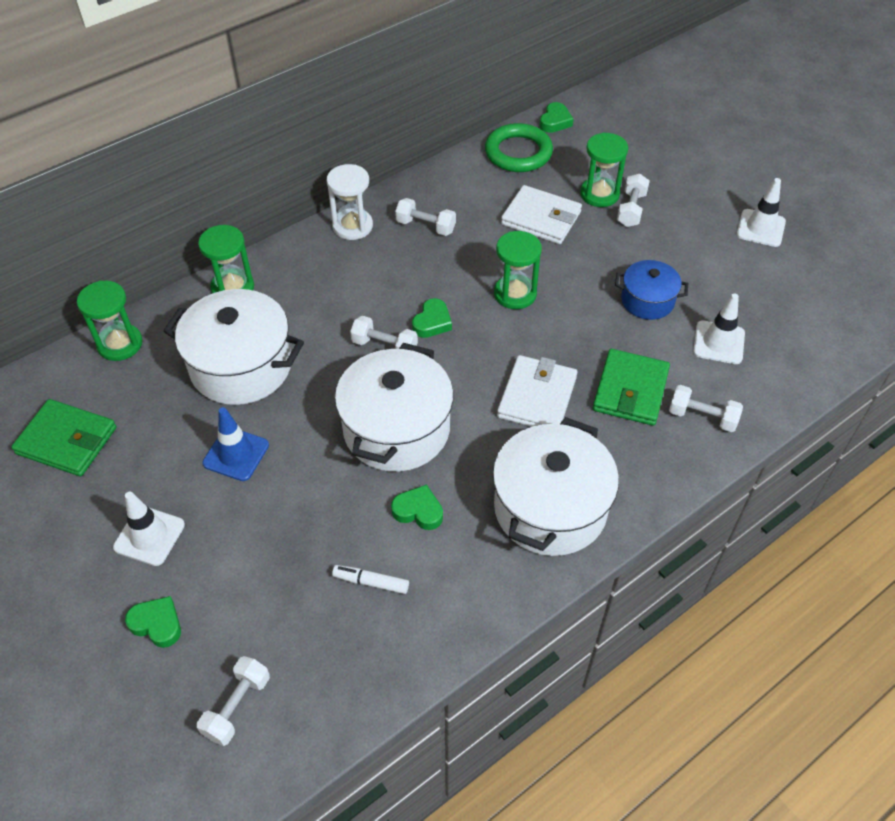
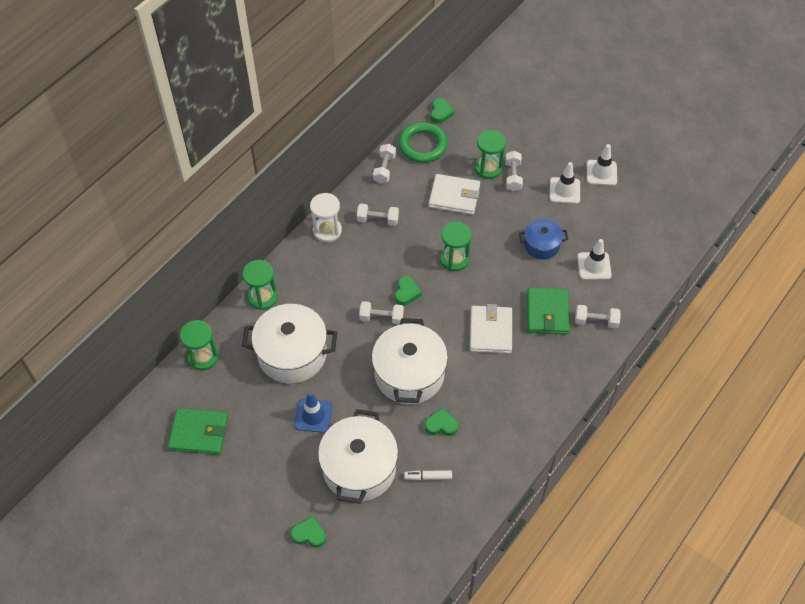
camera: 15 degrees left, 5 degrees up
(149, 536) = (281, 482): white traffic cone -> white traffic cone (564, 190)
(237, 706) = (376, 569): white dumbbell -> white dumbbell (384, 169)
(550, 508) = (520, 403): white pot -> white pot (359, 468)

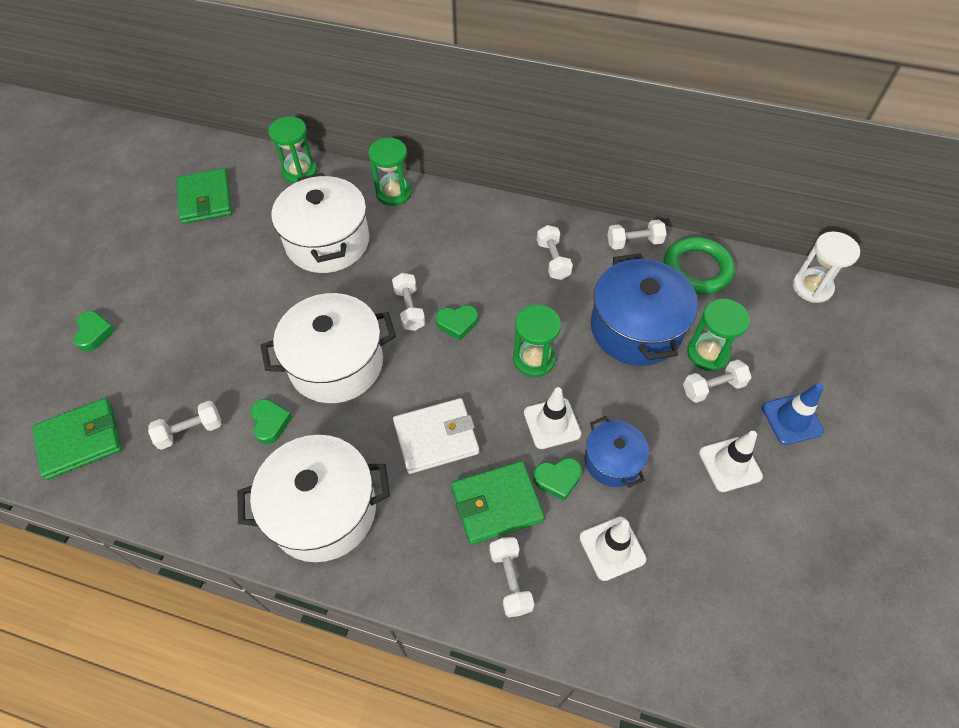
camera: 70 degrees right, 0 degrees up
(313, 415) = (251, 287): blue traffic cone -> blue traffic cone (792, 419)
(327, 230) = (511, 218): white hourglass -> white hourglass (812, 287)
(359, 468) = (189, 353): white pot -> white pot (323, 510)
(407, 551) = (80, 440): none -> green wallet
(428, 477) = (190, 431): white marker -> white dumbbell
(440, 113) = (763, 272): green heart -> green heart (558, 479)
(454, 196) = (636, 328): white wallet -> blue pot
(601, 173) = (798, 509): white traffic cone -> white traffic cone (552, 423)

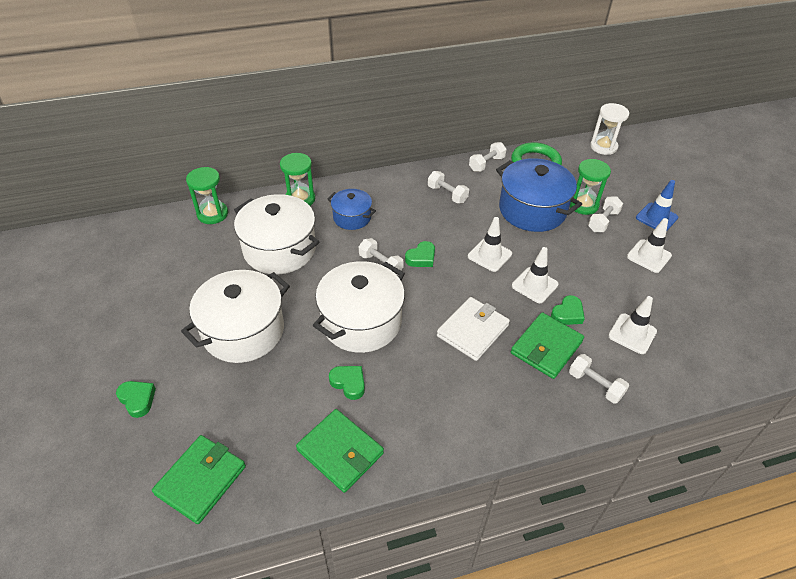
camera: 35 degrees left, 10 degrees down
(190, 431) = (291, 422): white dumbbell -> none
(205, 199) = (148, 263): green wallet -> green wallet (340, 452)
(323, 510) = (441, 415): white pot -> white pot (243, 331)
(534, 359) = (489, 255): green hourglass -> white traffic cone
(612, 461) = (588, 287): blue pot -> blue pot (352, 217)

